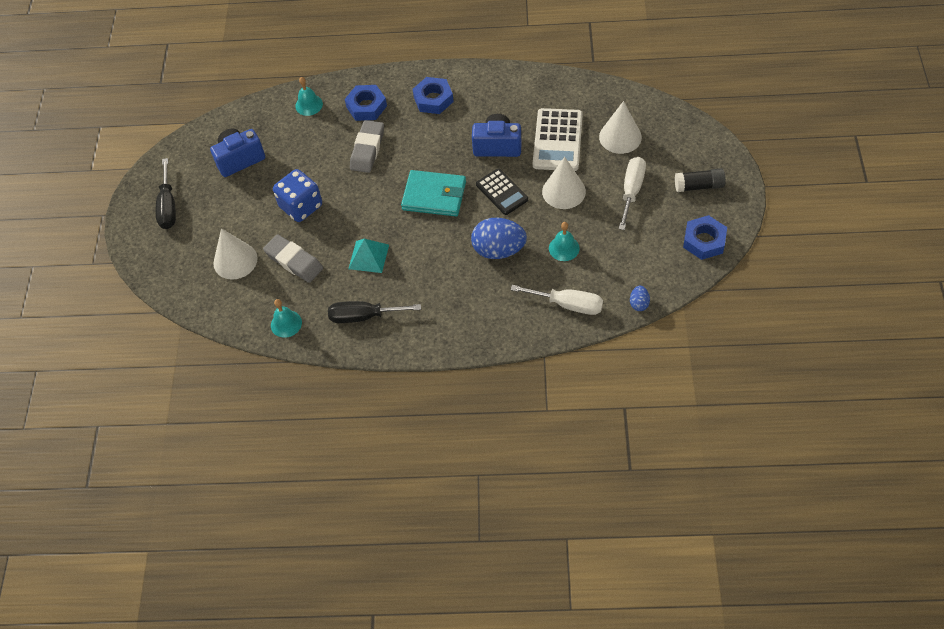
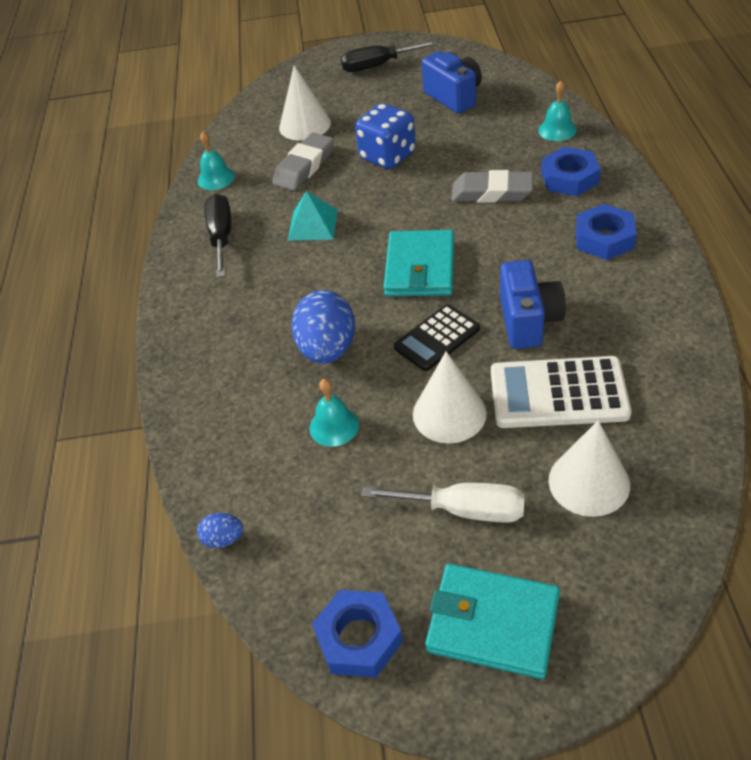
camera: 85 degrees right, 10 degrees down
(568, 304) = (227, 443): white screwdriver -> none
(699, 186) = (493, 623): black glue stick -> turquoise wallet

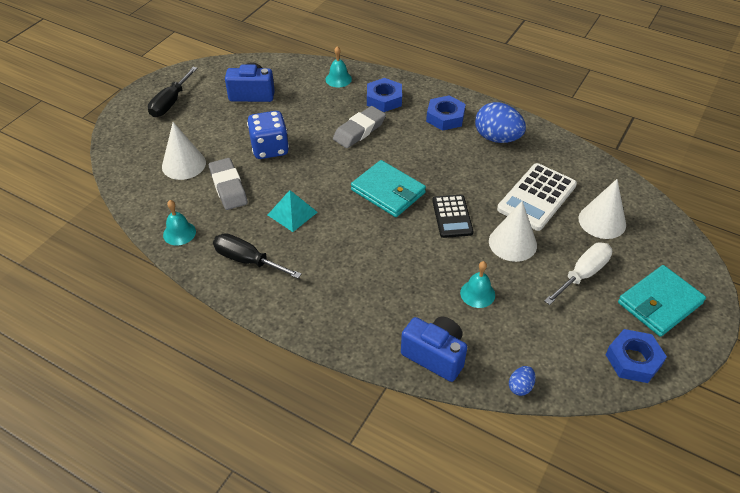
camera: 60 degrees left, 0 degrees up
(327, 349) = (412, 264): blue egg -> blue egg (497, 138)
(528, 321) = (476, 177): blue camera -> blue camera (435, 355)

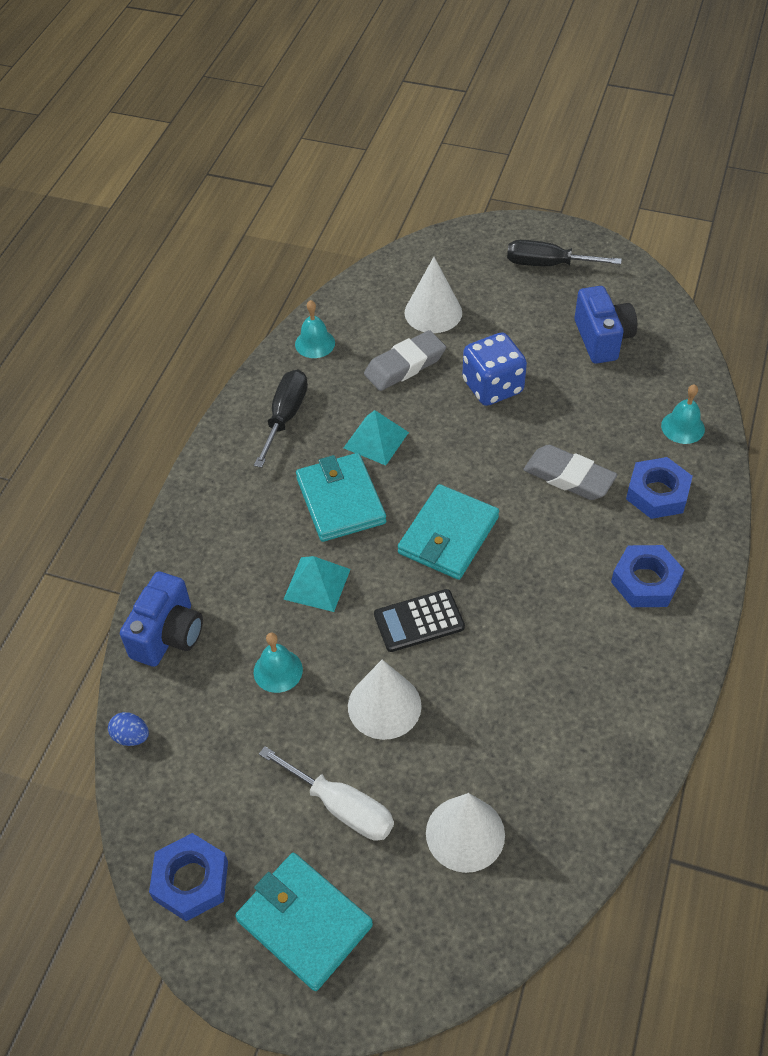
camera: 80 degrees right, 5 degrees up
(341, 240) = (340, 500): none -> turquoise wallet
(410, 263) = (317, 584): none -> turquoise pyramid
(497, 138) = (620, 661): blue egg -> none
(537, 197) = (493, 732): white calculator -> none

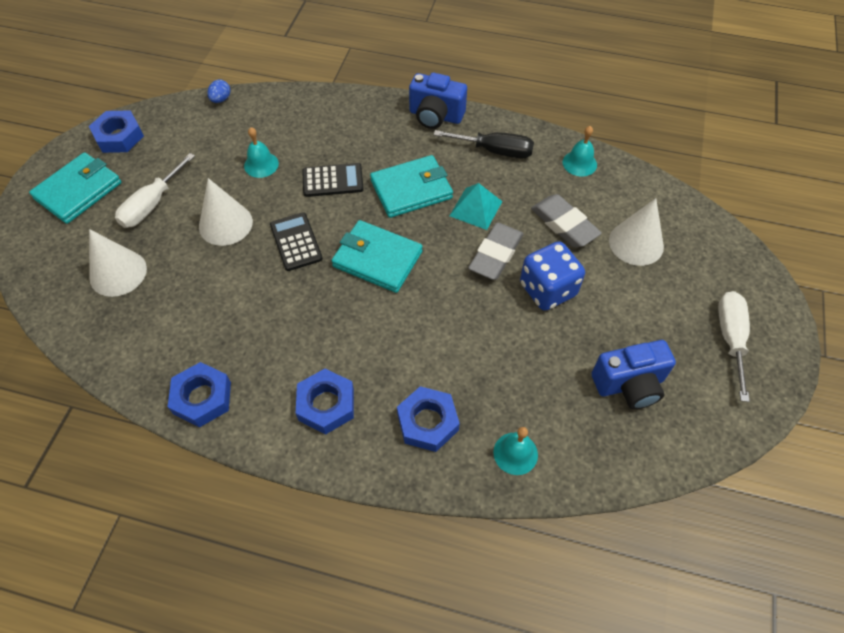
camera: 85 degrees right, 5 degrees up
(168, 635) = (295, 107): blue camera -> blue camera (435, 116)
(317, 584) = (333, 180): turquoise pyramid -> black calculator
(547, 264) = (730, 338): black screwdriver -> white screwdriver
(569, 477) = (443, 348): grey eraser -> grey eraser (495, 254)
(648, 705) = (202, 398): none -> blue nut

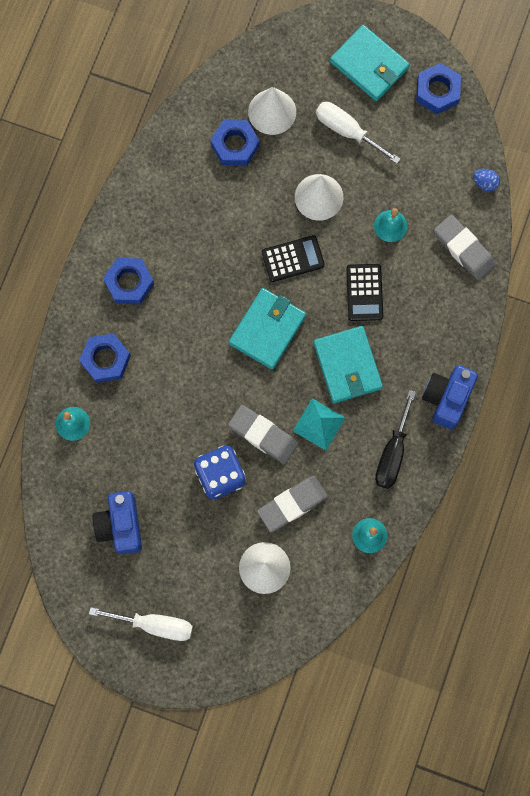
camera: 95 degrees right, 20 degrees up
(202, 398) = (145, 189): blue nut -> blue nut (235, 145)
(287, 111) = (463, 249): none -> grey eraser

